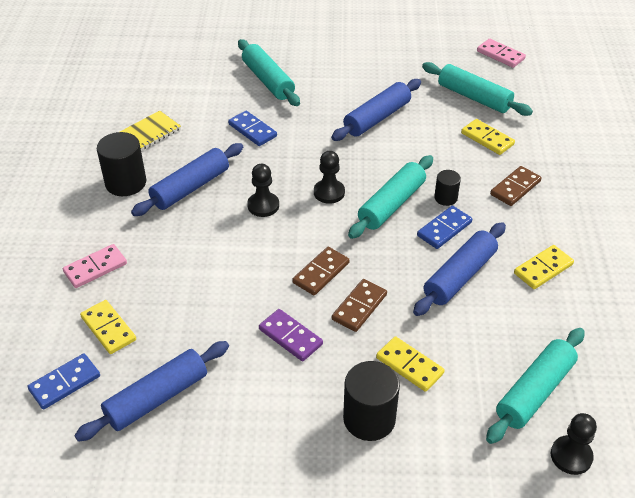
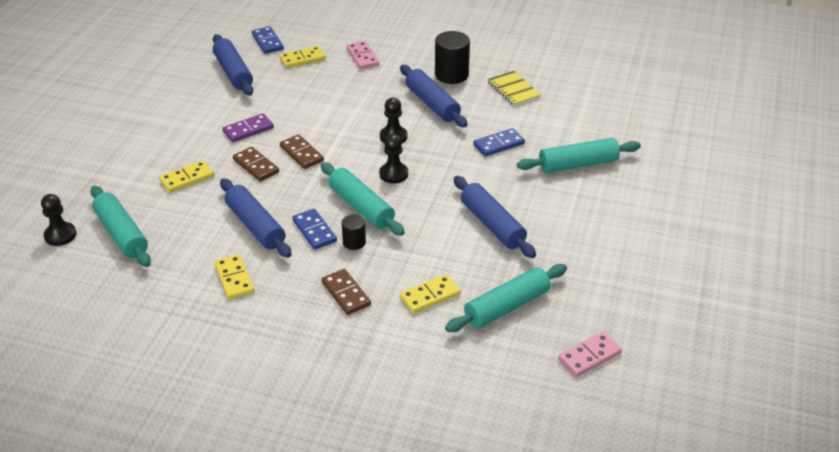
camera: 105 degrees right, 5 degrees down
(369, 419) = (157, 151): black cylinder -> none

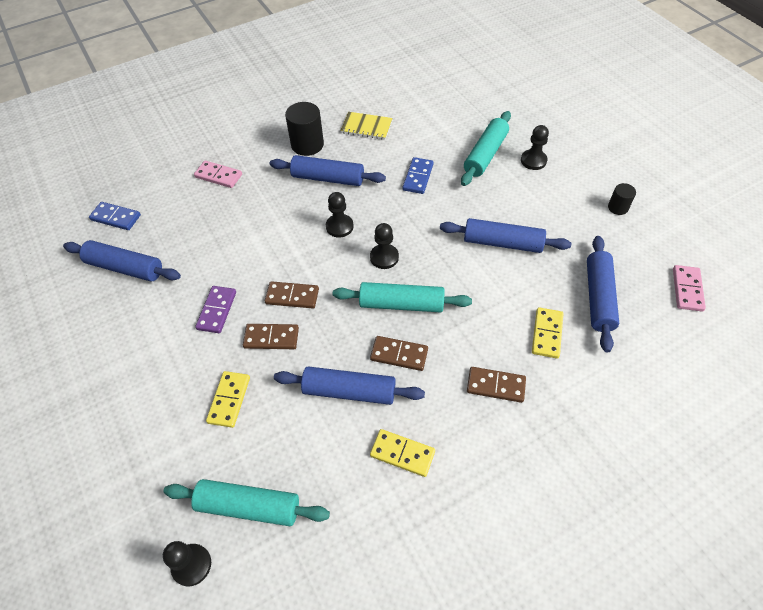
camera: 45 degrees left, 15 degrees up
(302, 59) = (170, 212): yellow domino -> none
(314, 231) = (399, 355): blue domino -> brown domino
(354, 242) = (439, 338): black cylinder -> black cylinder (618, 207)
(506, 306) = (598, 297): turquoise rolling pin -> blue rolling pin
(612, 193) = (533, 161): none -> black pawn

